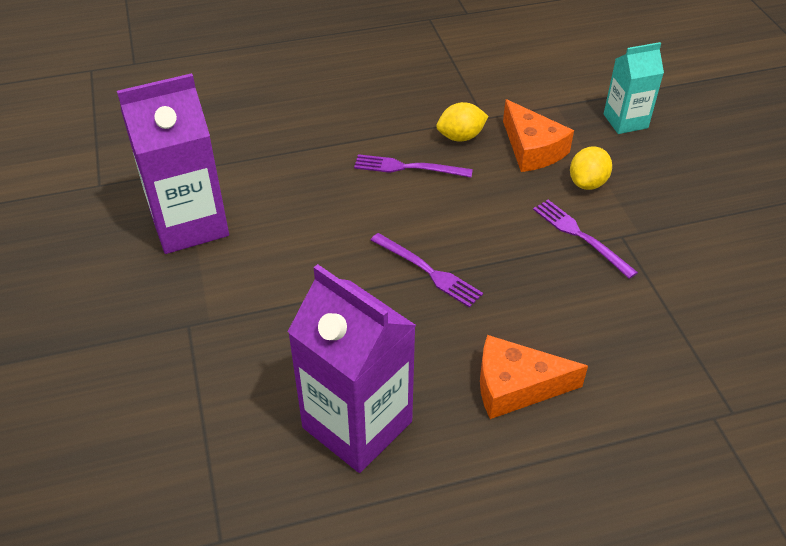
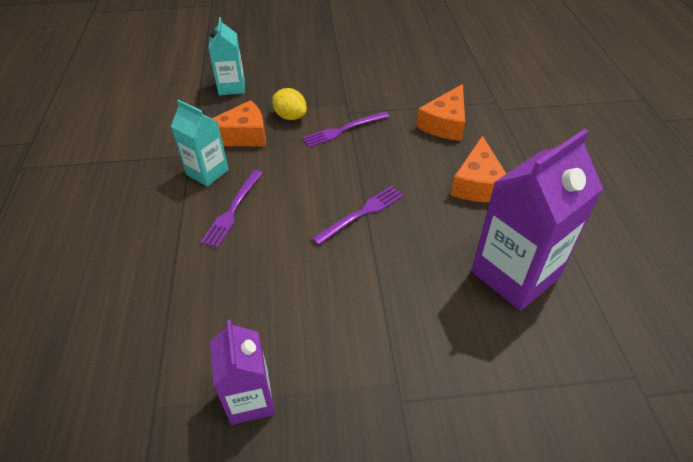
camera: 80 degrees left, 0 degrees up
(189, 224) = (250, 399): purple carton -> purple carton, size x0.58
(460, 137) = (207, 172): yellow lemon -> turquoise carton
(641, 345) = (445, 123): none -> orange cheese

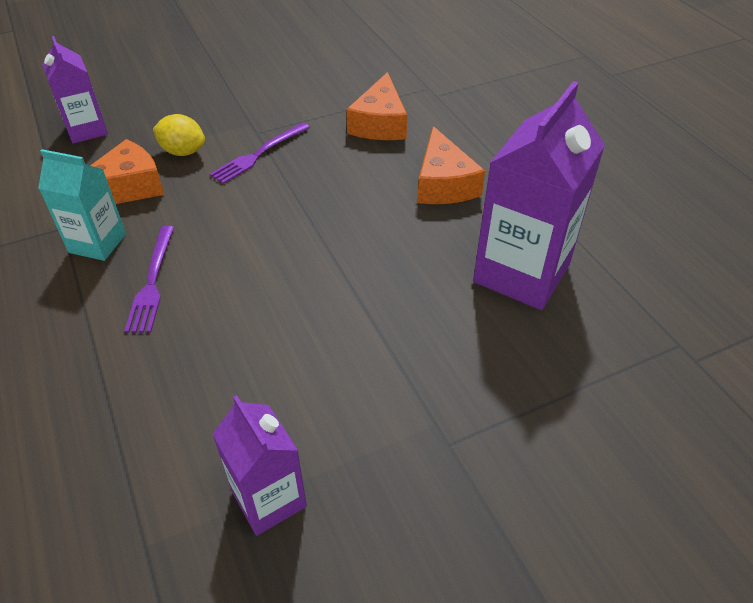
camera: 20 degrees left, 0 degrees up
(231, 87) = (87, 130): turquoise carton -> purple carton
(361, 213) = (320, 248): purple fork -> none

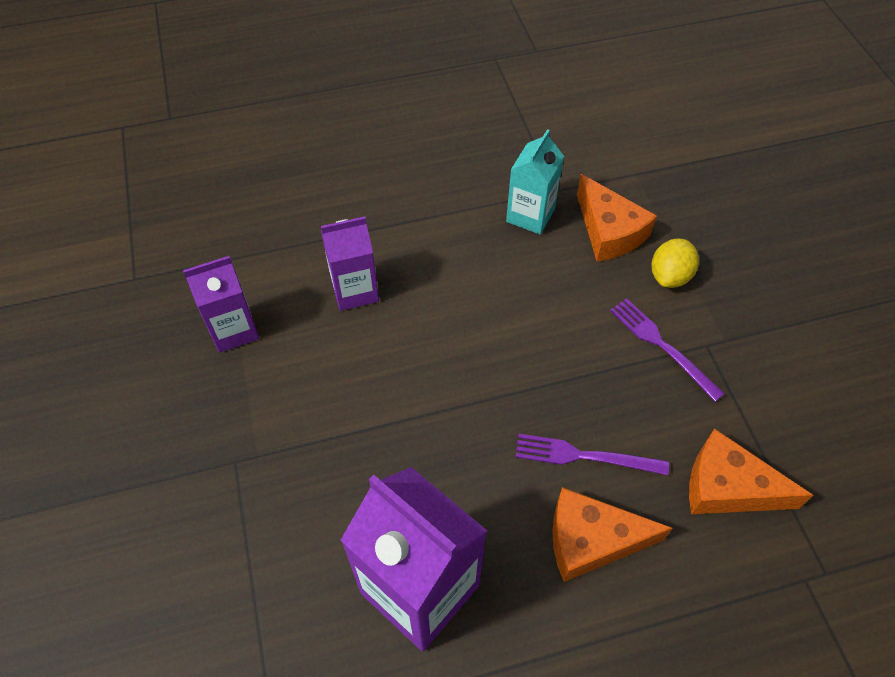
camera: 100 degrees right, 10 degrees up
(87, 130) = (711, 195): purple carton -> purple carton (355, 290)
(152, 282) = (473, 256): purple fork -> purple fork (584, 456)

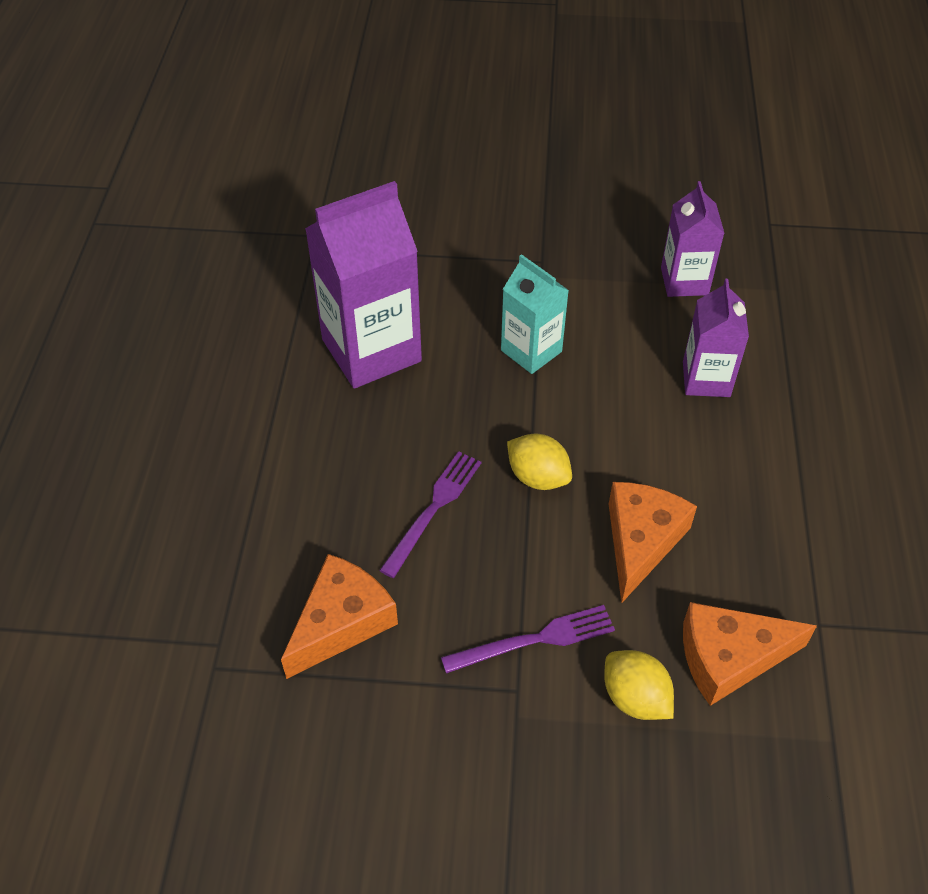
camera: 110 degrees right, 5 degrees down
(513, 386) = (538, 477): none -> yellow lemon
(530, 215) = (779, 577): turquoise carton -> turquoise carton (531, 351)
(591, 540) = (349, 482): orange cheese -> orange cheese (641, 541)

